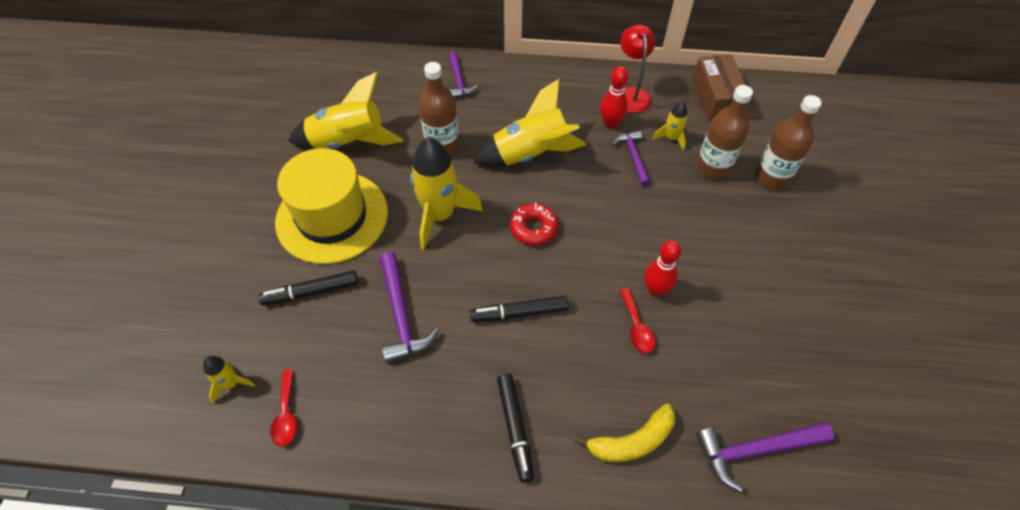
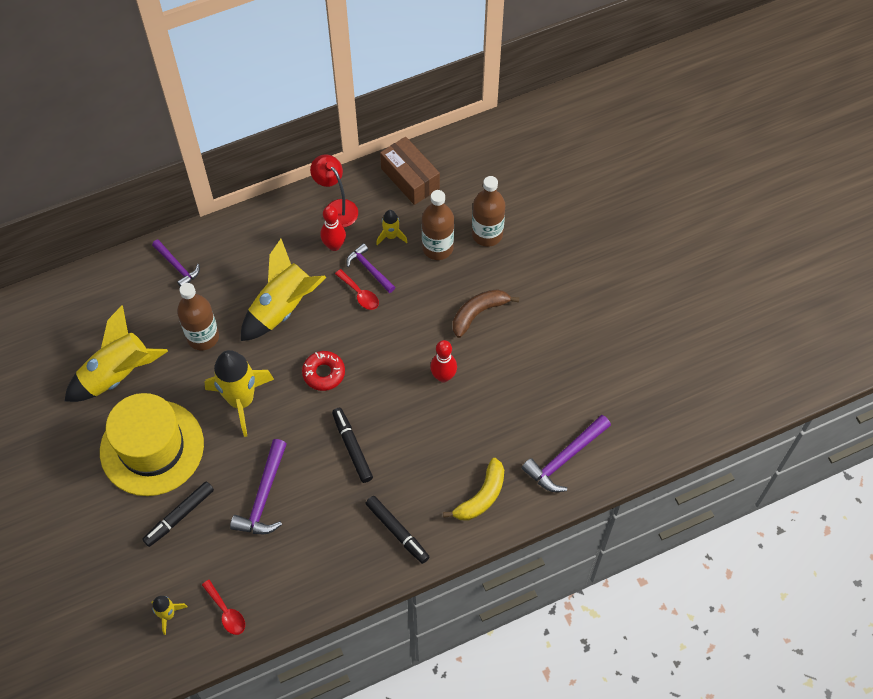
camera: 30 degrees left, 5 degrees up
(401, 315) = (264, 496): purple hammer -> purple hammer turned 60 degrees clockwise
(519, 313) = (352, 447): black marker -> black marker turned 105 degrees clockwise
(636, 327) = (444, 413): red spoon -> red spoon (360, 294)
(726, 246) = (478, 313): none -> brown banana

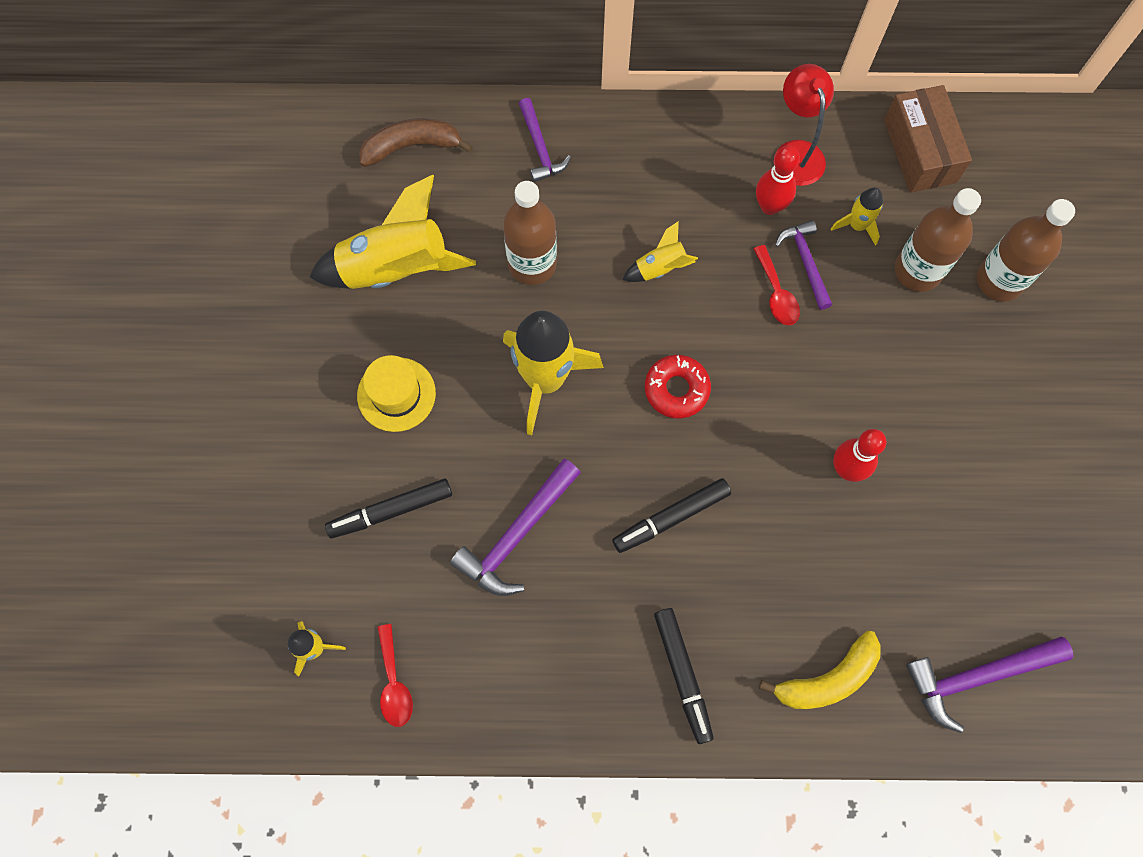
camera: 25 degrees right, 10 degrees up
(152, 447) = (396, 394): yellow hat -> yellow hat, size x0.51
(283, 307) = (660, 268): yellow rocket -> yellow rocket, size x0.48
(352, 447) = (671, 518): black marker -> black marker turned 120 degrees counterclockwise
(478, 313) = (937, 395): brown banana -> brown banana (412, 146)

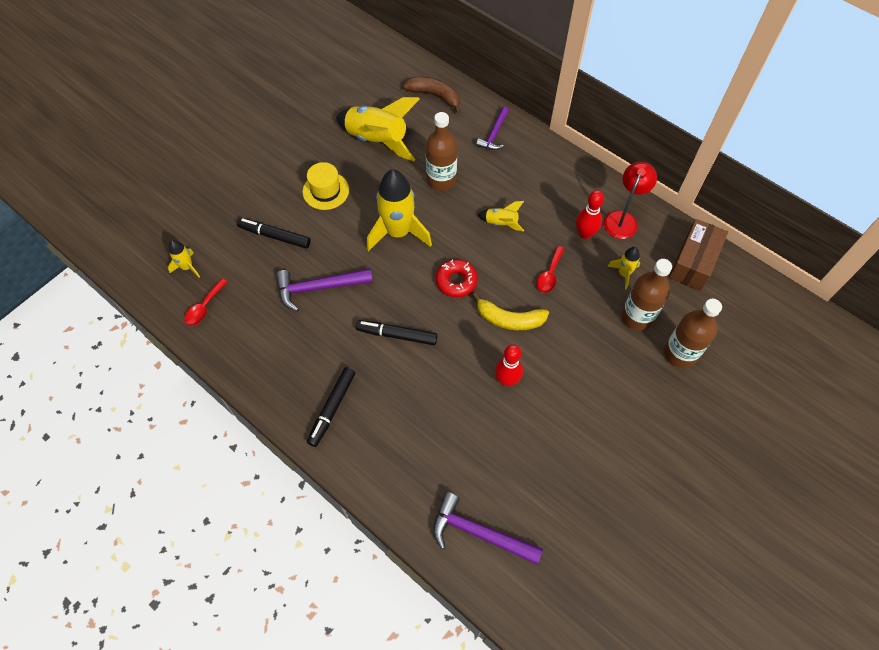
camera: 40 degrees right, 10 degrees down
(805, 262) = (579, 271): purple hammer -> none
(827, 679) = (400, 468): yellow banana -> yellow banana (509, 319)

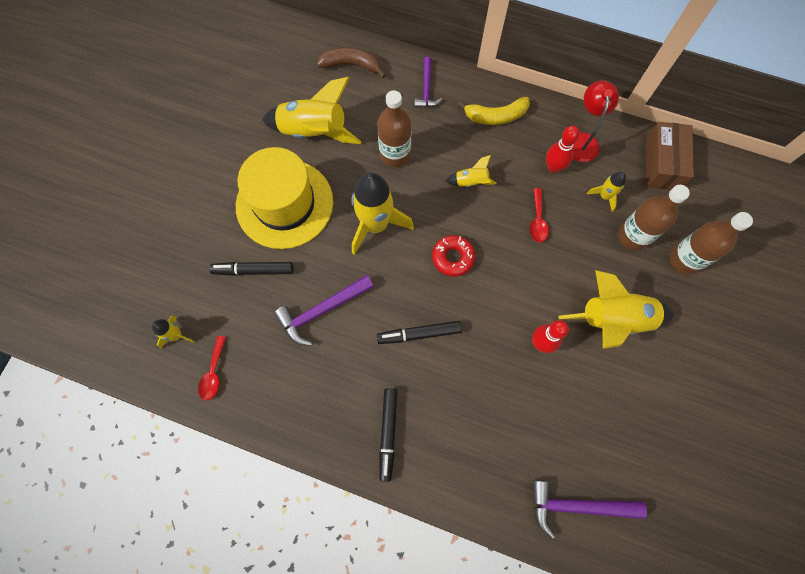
camera: 20 degrees left, 10 degrees up
(325, 191) = (284, 204): yellow hat -> yellow hat, size x1.97
(509, 319) = (518, 280): yellow banana -> yellow banana (495, 116)
(585, 383) = (613, 320): none -> yellow rocket

